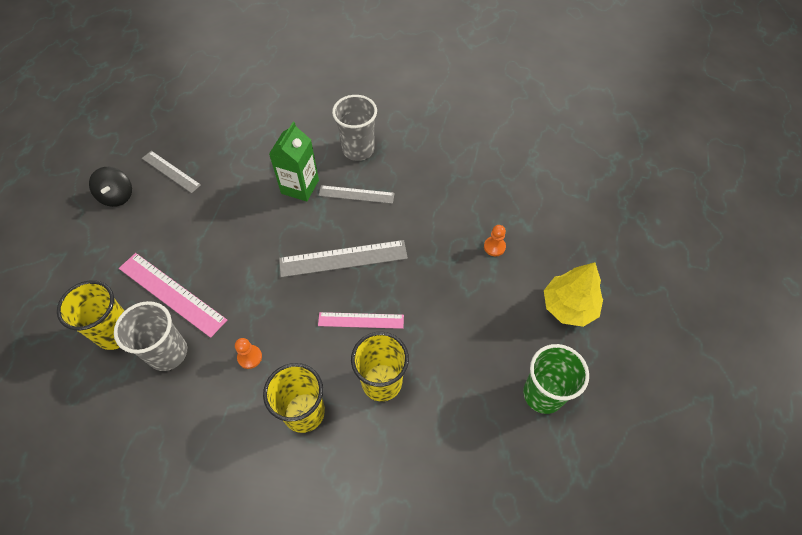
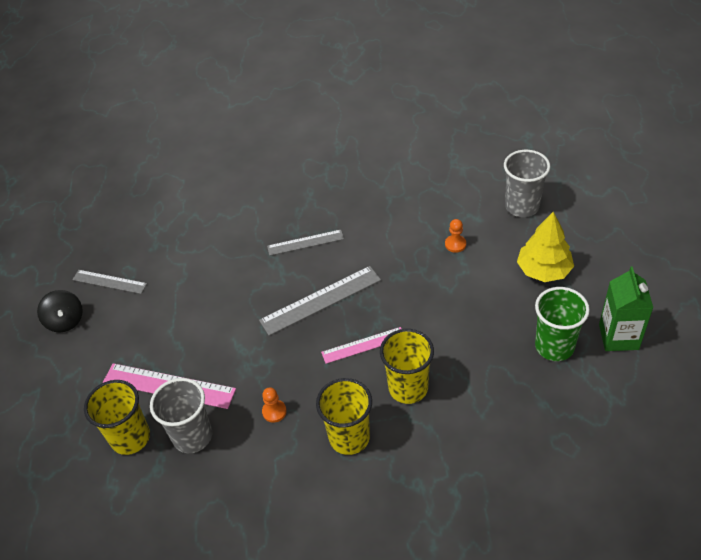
camera: 15 degrees left, 10 degrees down
(300, 187) = (247, 253): green carton -> green carton (618, 337)
(358, 149) = (287, 204): grey cup -> grey cup (522, 206)

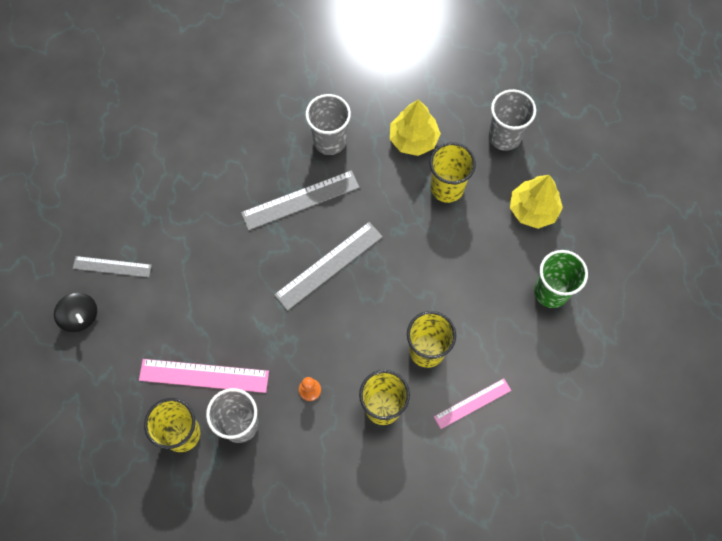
camera: 15 degrees left, 20 degrees up
(305, 242) = (300, 200): grey ruler -> grey ruler, size x1.58
(345, 197) = (330, 141): none -> grey cup
(363, 345) = (378, 310): pink ruler -> pink ruler (472, 403)
(428, 202) = (413, 139): none -> yellow tree
(455, 244) = (447, 188): orange pawn -> yellow cup
(618, 337) = (606, 275): green carton -> none

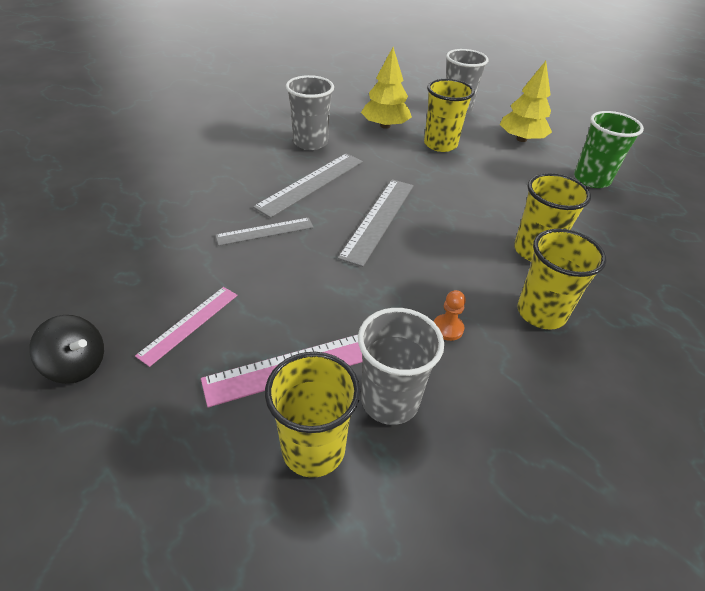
camera: 30 degrees left, 25 degrees down
(112, 266) = (108, 297): grey ruler -> grey ruler (265, 231)
(472, 403) = (621, 276): pink ruler -> pink ruler (189, 324)

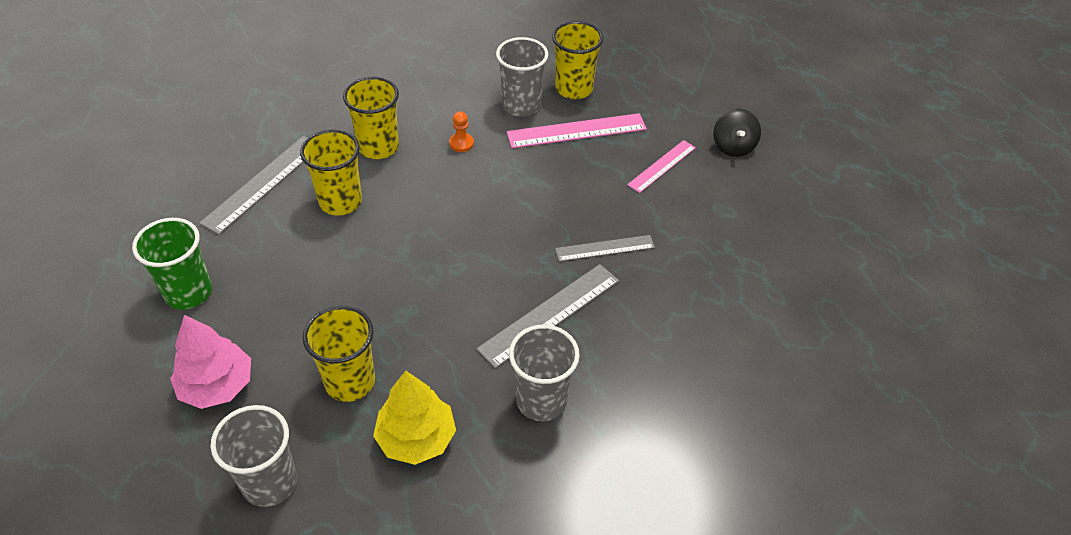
camera: 170 degrees left, 5 degrees up
(77, 365) = (733, 146): black spinning top -> black spinning top turned 120 degrees counterclockwise
(378, 219) = (484, 253): grey ruler -> grey ruler (263, 183)
(521, 139) = (217, 385): yellow tree -> pink tree

